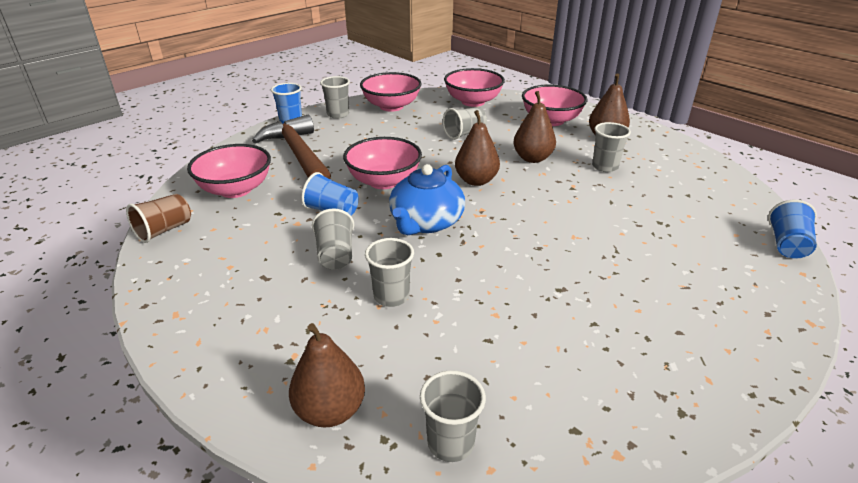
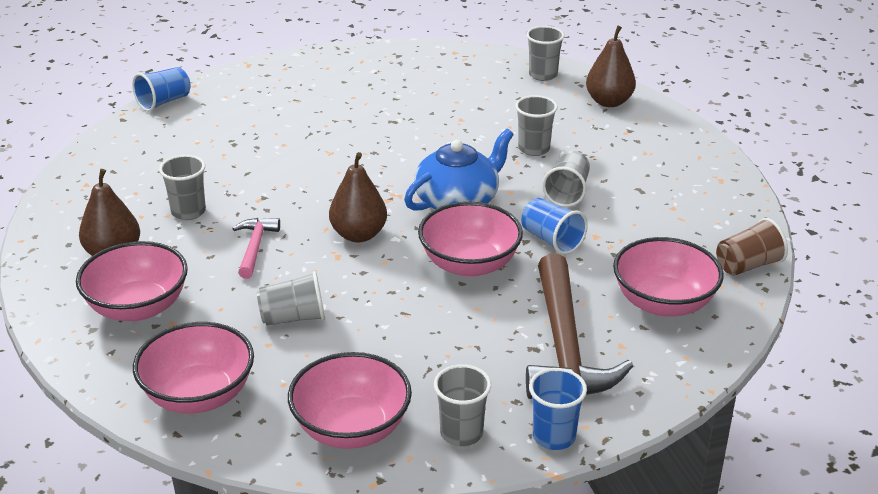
camera: 155 degrees left, 0 degrees up
(532, 158) = (255, 247): brown pear -> pink hammer

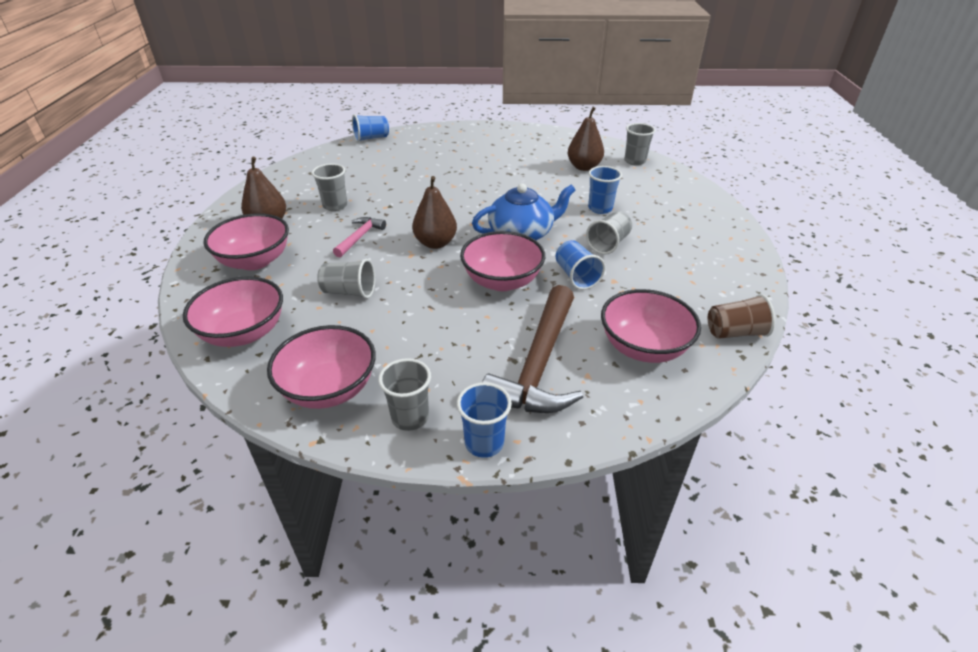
camera: 20 degrees right, 5 degrees up
(534, 149) = (600, 208): grey cup -> blue cup
(609, 102) = (676, 186): brown pear -> brown pear (584, 167)

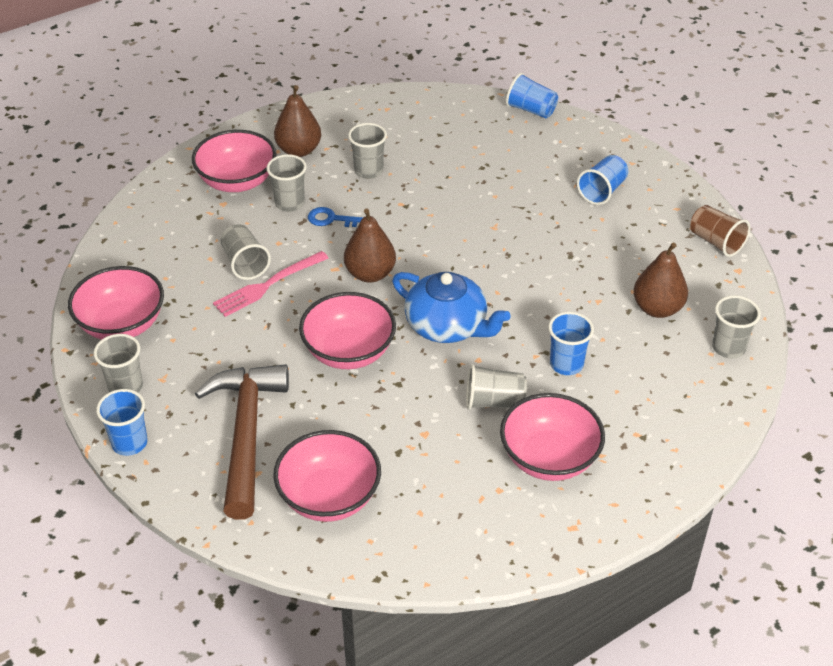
camera: 55 degrees right, 5 degrees up
(244, 333) = (145, 239): pink bowl -> pink bowl (549, 458)
(316, 247) = (289, 203): none -> grey cup
(360, 237) = (332, 219): pink hammer -> blue key
(388, 290) = (267, 285): none -> pink fork
(539, 365) = (246, 434): brown hammer -> brown hammer turned 105 degrees clockwise
(576, 276) = (406, 402): blue cup -> blue cup (602, 191)
(735, 332) = (413, 561): brown cup -> brown cup (716, 242)

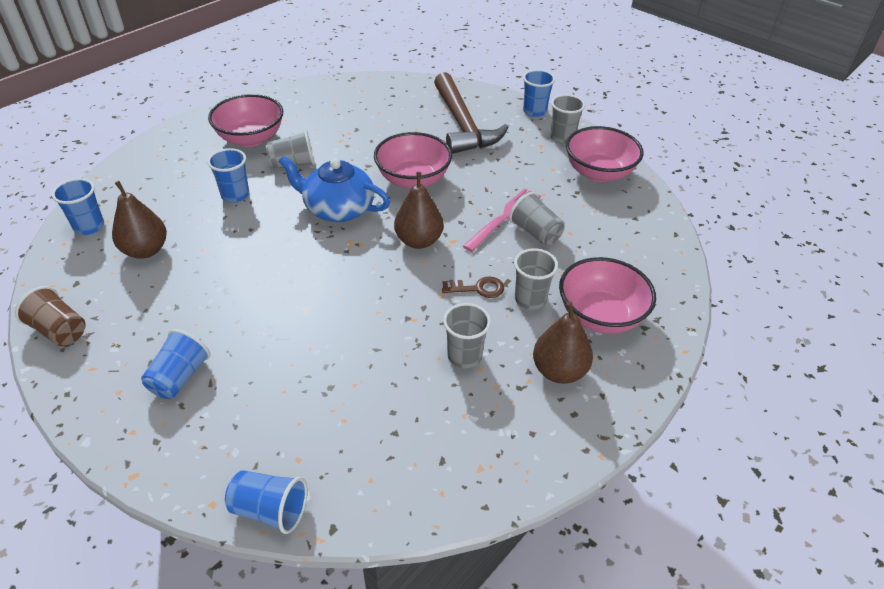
camera: 165 degrees right, 0 degrees up
(329, 497) = (393, 104): pink bowl -> none
(332, 219) = (478, 288): blue key -> brown key
(728, 348) = (89, 227): grey cup -> blue cup

